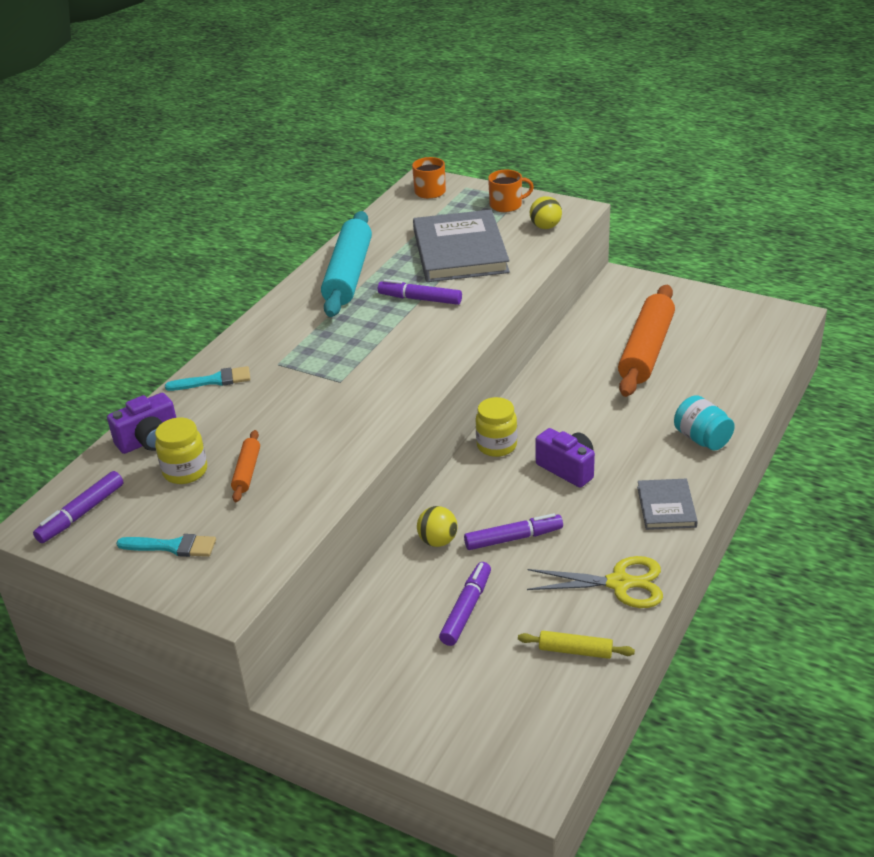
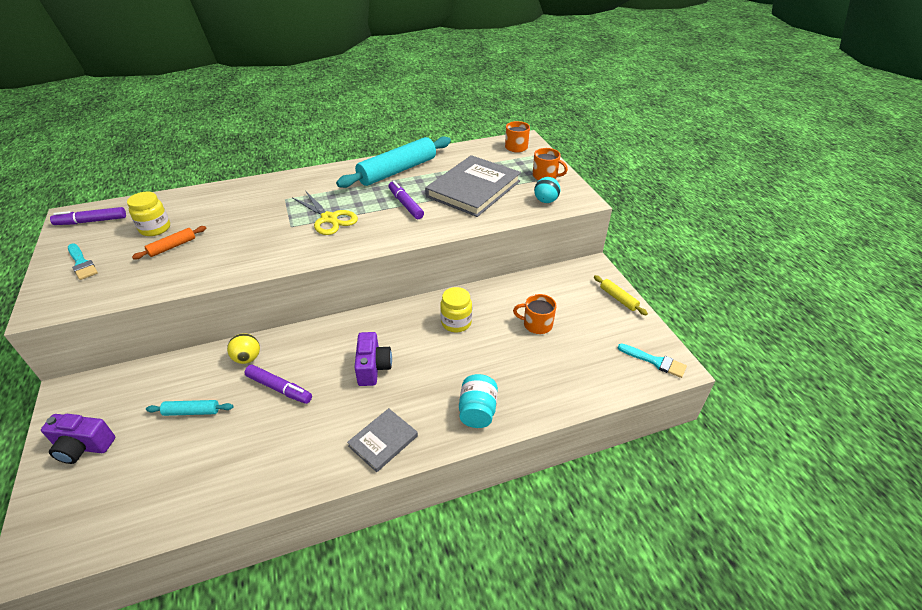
camera: 40 degrees right, 5 degrees up
(149, 440) = (174, 203): purple camera -> purple camera (83, 447)
(214, 380) = (247, 190): turquoise brush -> turquoise brush (655, 361)
(466, 609) = (192, 412): purple marker -> turquoise rolling pin
(496, 445) = (362, 324): yellow jar -> yellow jar (456, 323)
(545, 227) = (545, 201): yellow ball -> turquoise ball
(575, 651) = (188, 492): yellow rolling pin -> yellow rolling pin (618, 298)
(620, 583) = (277, 470): yellow scissors -> yellow scissors (329, 219)
(646, 350) = (536, 324): orange rolling pin -> orange mug

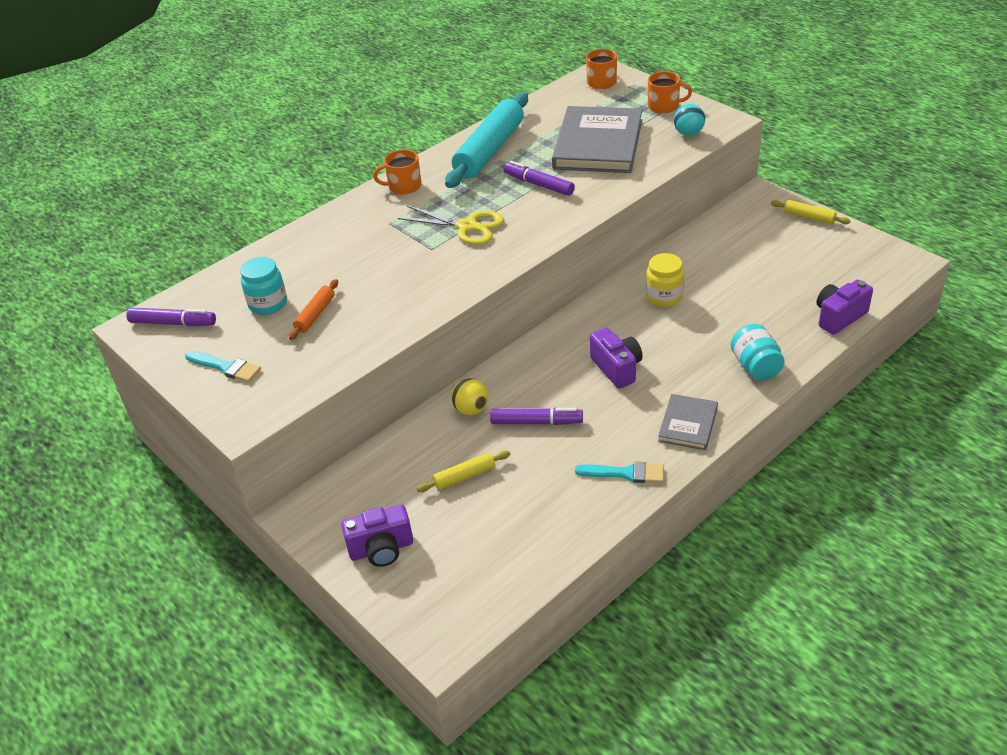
camera: 20 degrees left, 0 degrees up
(91, 221) = (173, 323): purple marker -> purple marker turned 135 degrees counterclockwise
(155, 229) = (268, 304): yellow jar -> turquoise jar
(192, 412) = (465, 476): turquoise rolling pin -> yellow rolling pin
(536, 324) = (747, 270): orange mug -> orange mug (403, 186)
(580, 395) = (839, 317): none -> purple camera
(655, 361) = (886, 263): turquoise brush -> turquoise brush (625, 473)

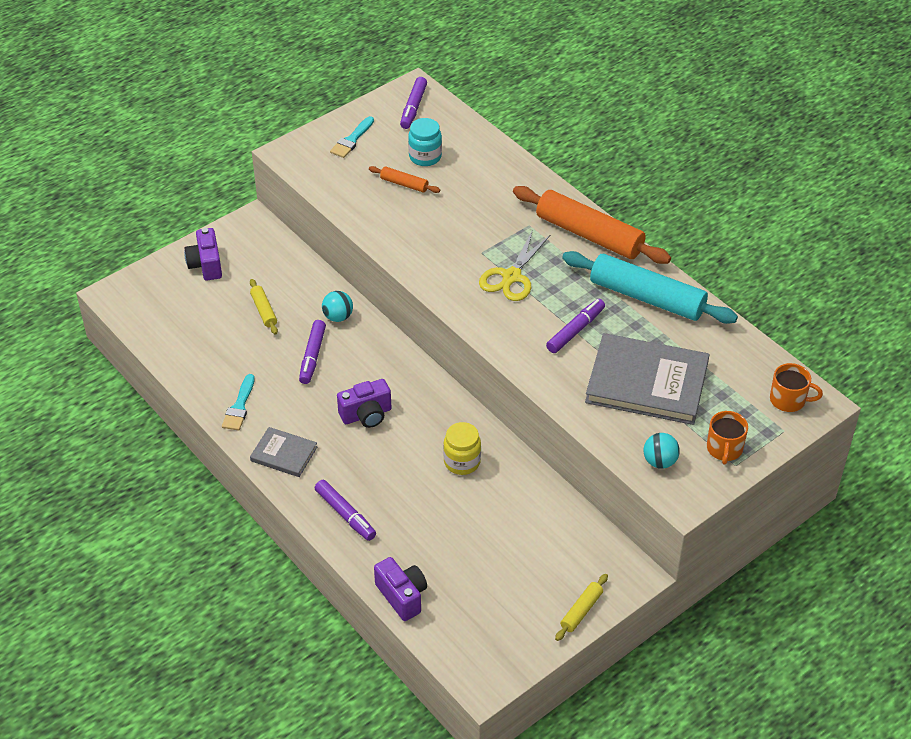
camera: 90 degrees right, 5 degrees up
(403, 186) = (589, 235): orange mug -> orange rolling pin
(471, 409) = (338, 317): yellow ball -> turquoise ball
(755, 366) = (345, 514): turquoise jar -> purple marker

